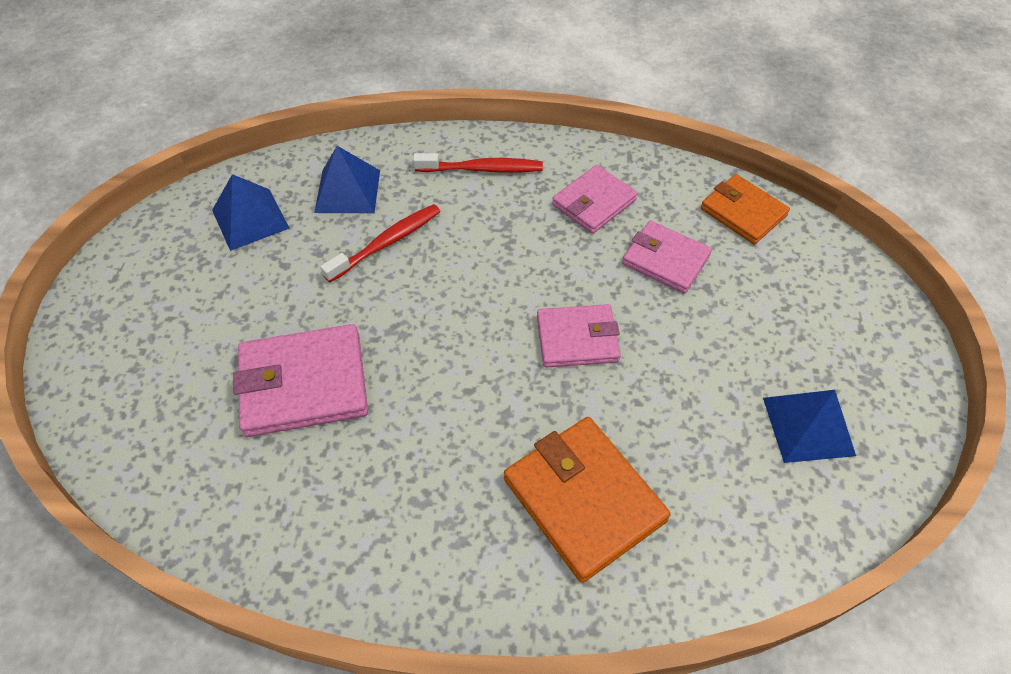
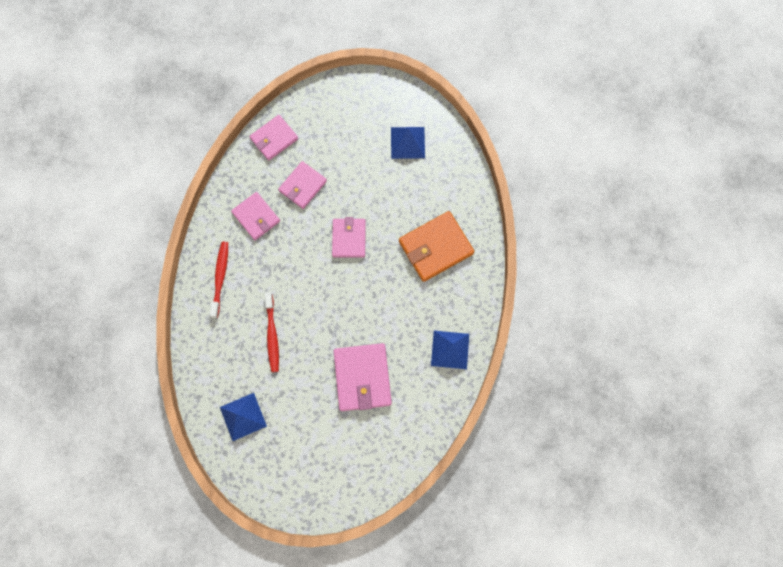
camera: 85 degrees left, 20 degrees up
(347, 191) = (227, 358): blue pyramid -> blue pyramid (450, 349)
(387, 243) = (272, 335): red toothbrush -> red toothbrush turned 150 degrees counterclockwise
(743, 212) = (274, 139): orange wallet -> pink wallet

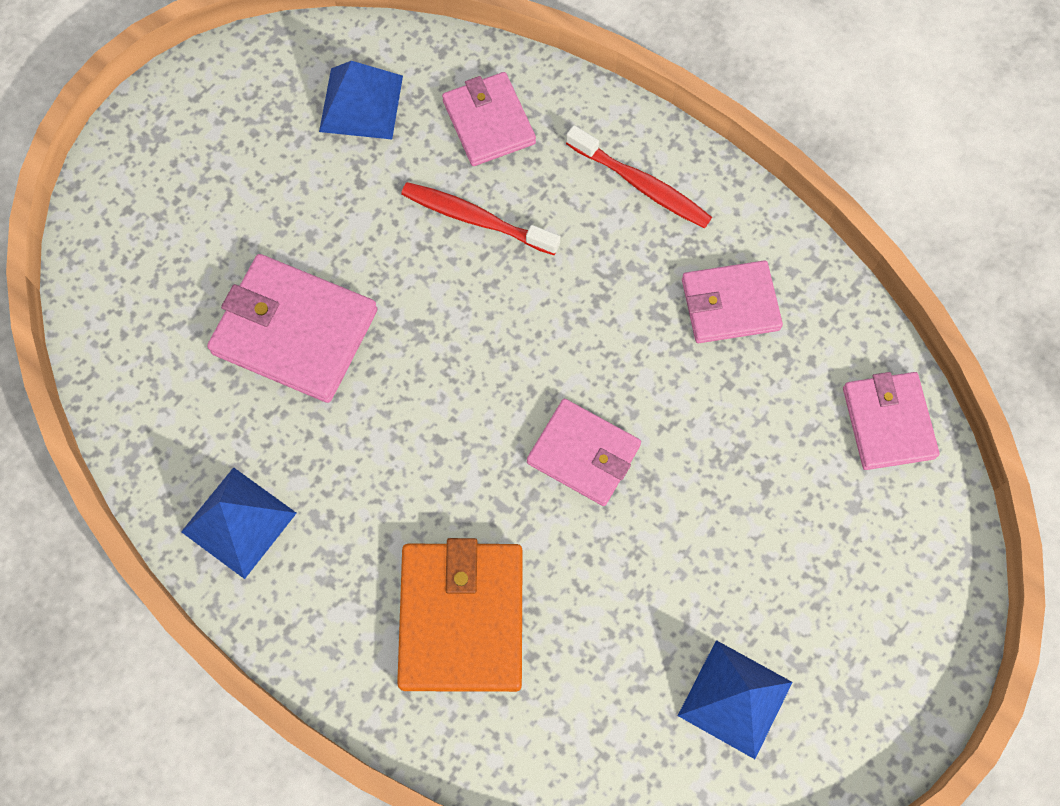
camera: 120 degrees right, 5 degrees down
(302, 186) = (749, 424): pink wallet -> pink wallet (489, 122)

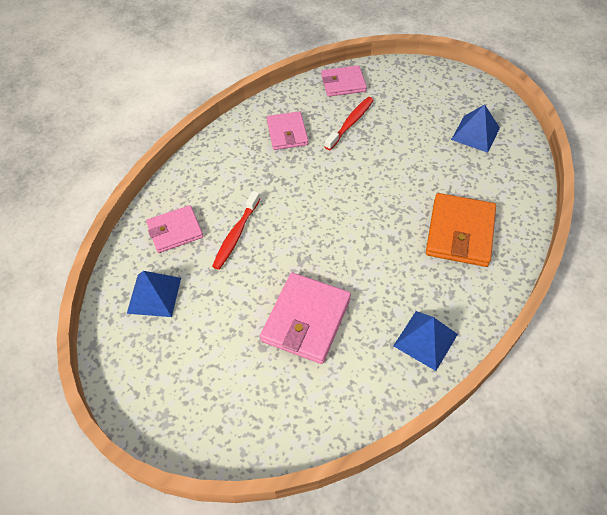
camera: 90 degrees left, 15 degrees down
(462, 618) = (459, 232): orange wallet -> orange wallet turned 75 degrees counterclockwise
(583, 454) = (368, 186): pink wallet -> none
(641, 185) = (220, 165): red toothbrush -> red toothbrush (350, 123)

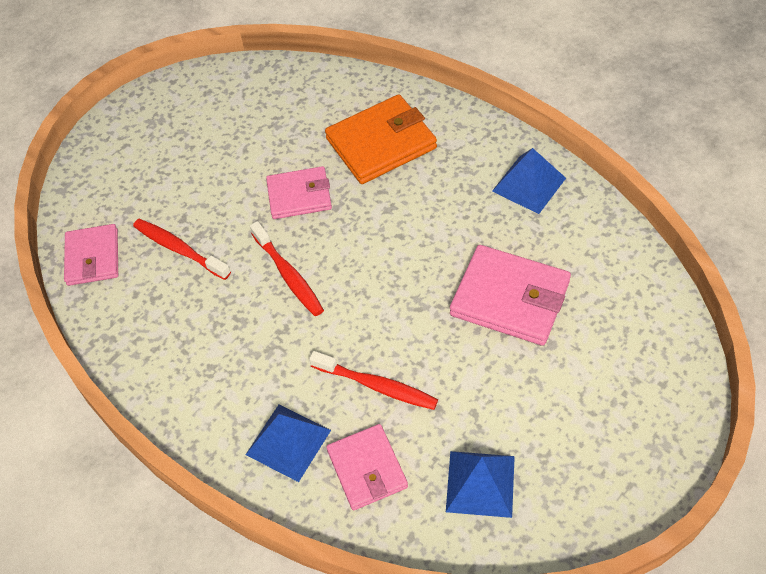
camera: 85 degrees left, 0 degrees up
(287, 133) = (186, 329): pink wallet -> pink wallet (299, 196)
(329, 181) = (288, 275): none -> red toothbrush
(459, 232) = (381, 143): orange wallet -> orange wallet turned 45 degrees counterclockwise
(475, 133) = (222, 115): blue pyramid -> blue pyramid (288, 442)

